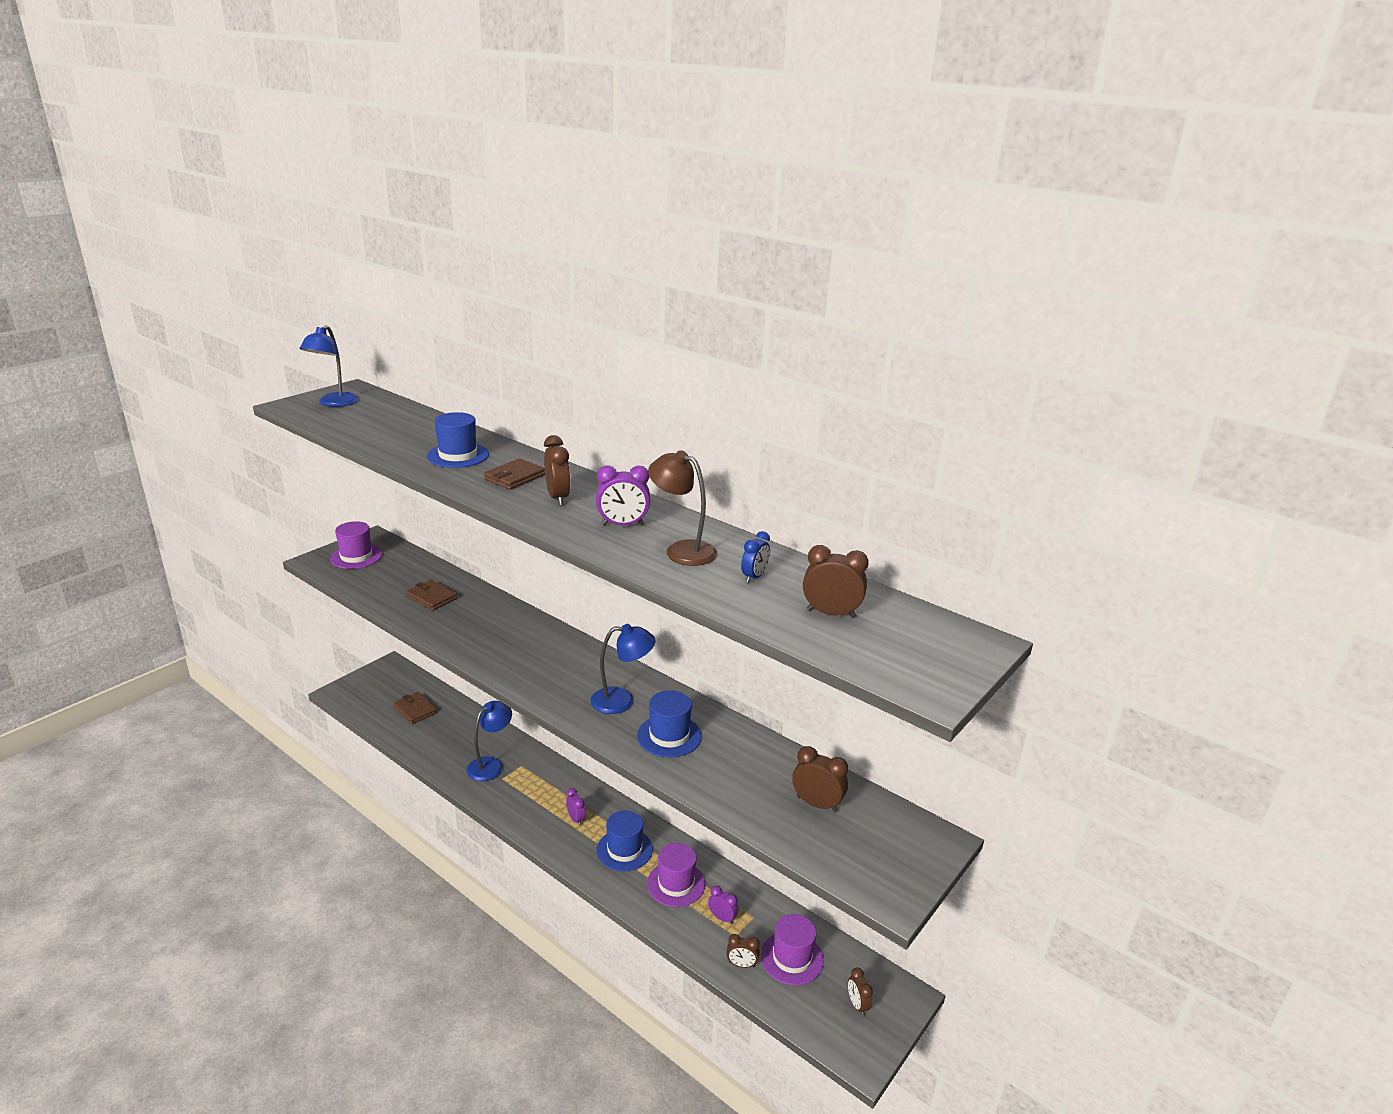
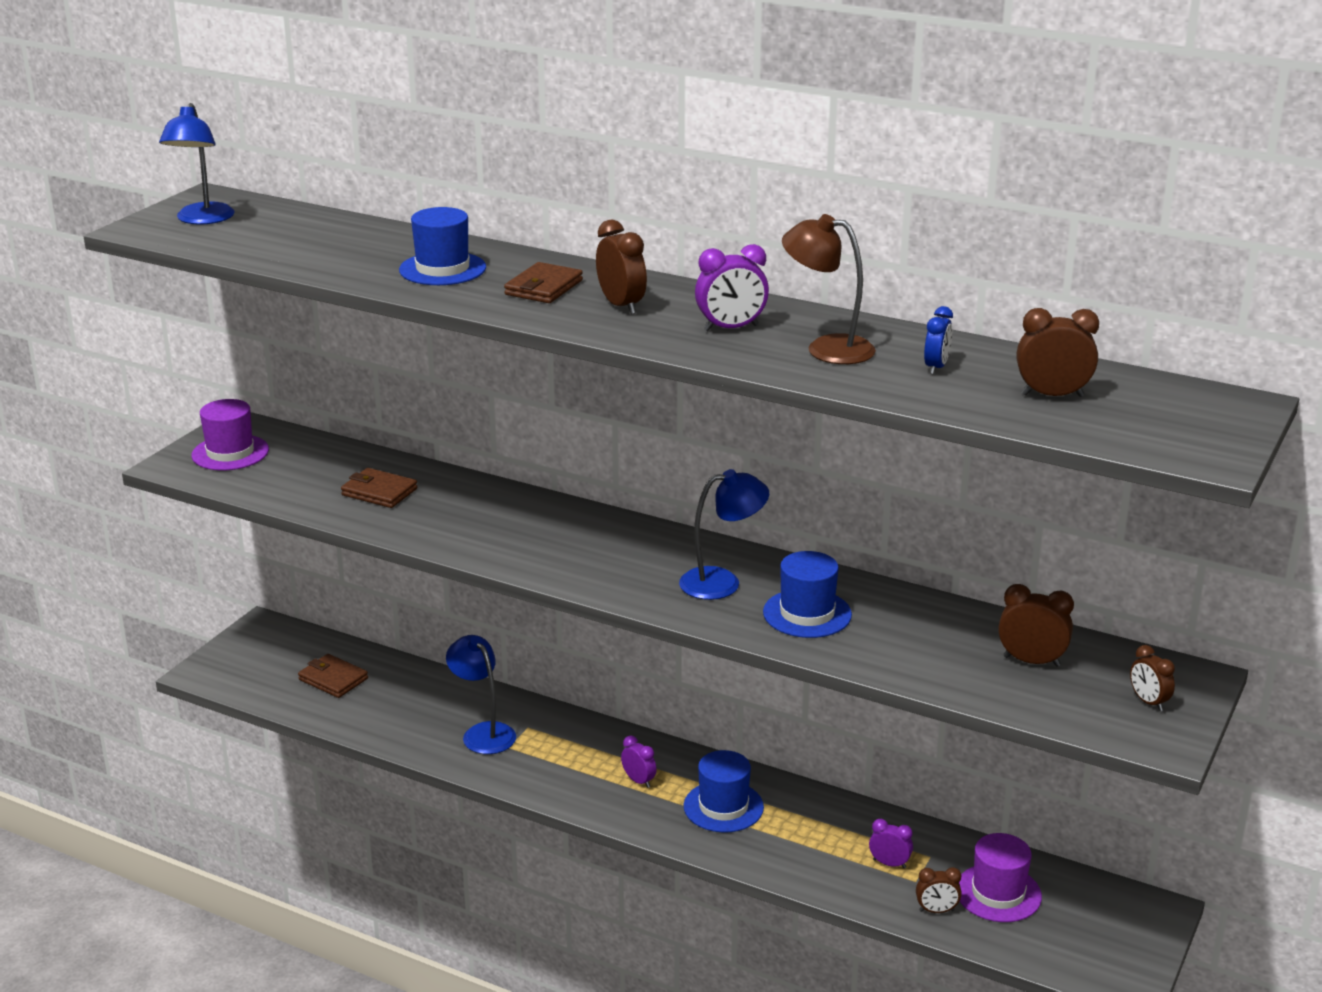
camera: 10 degrees left, 0 degrees up
(490, 765) = (483, 732): blue lamp -> blue lamp turned 60 degrees counterclockwise
(676, 884) = (811, 835): purple hat -> none
(857, 1005) = (1100, 929): brown clock -> brown clock (1148, 702)

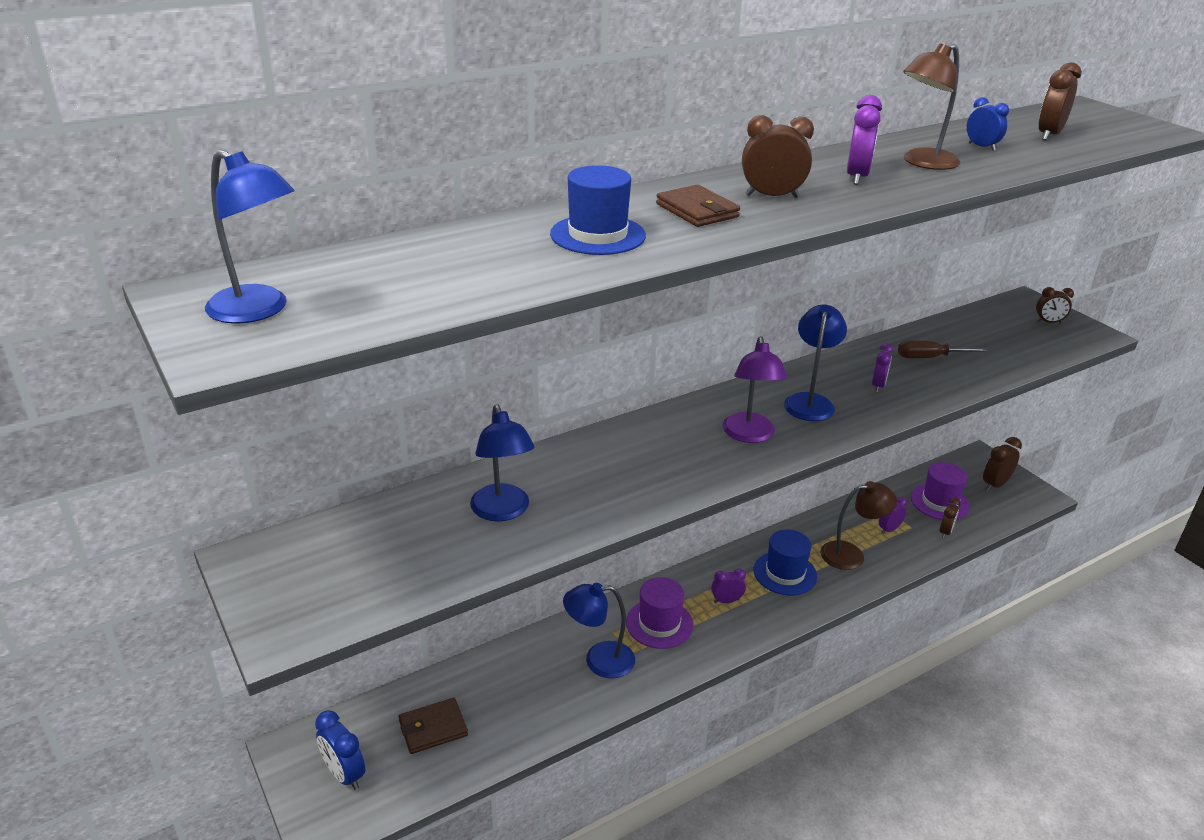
camera: 60 degrees left, 5 degrees up
(230, 453) = (305, 582): purple hat -> purple hat (659, 623)
(257, 659) = (344, 774): none -> blue clock
(379, 492) = (503, 511): brown wallet -> blue lamp
(617, 565) = (749, 435): none -> purple lamp
(807, 613) = (878, 386): blue hat -> purple clock
(808, 845) = (851, 554): none -> brown lamp
(920, 633) = (929, 358): none -> brown screwdriver
(1031, 661) = (985, 337): brown clock -> brown clock (995, 485)

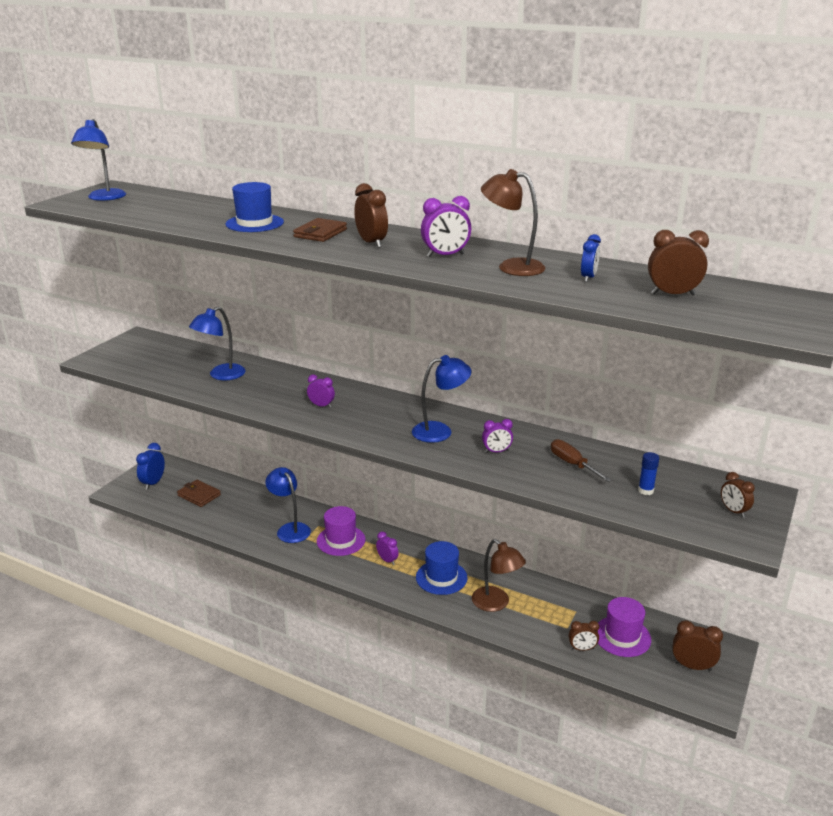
camera: 60 degrees right, 5 degrees down
(749, 435) = (371, 421): purple lamp -> none
(889, 530) = (549, 616): purple clock -> purple clock (321, 406)
(997, 343) = (645, 490): none -> blue glue stick

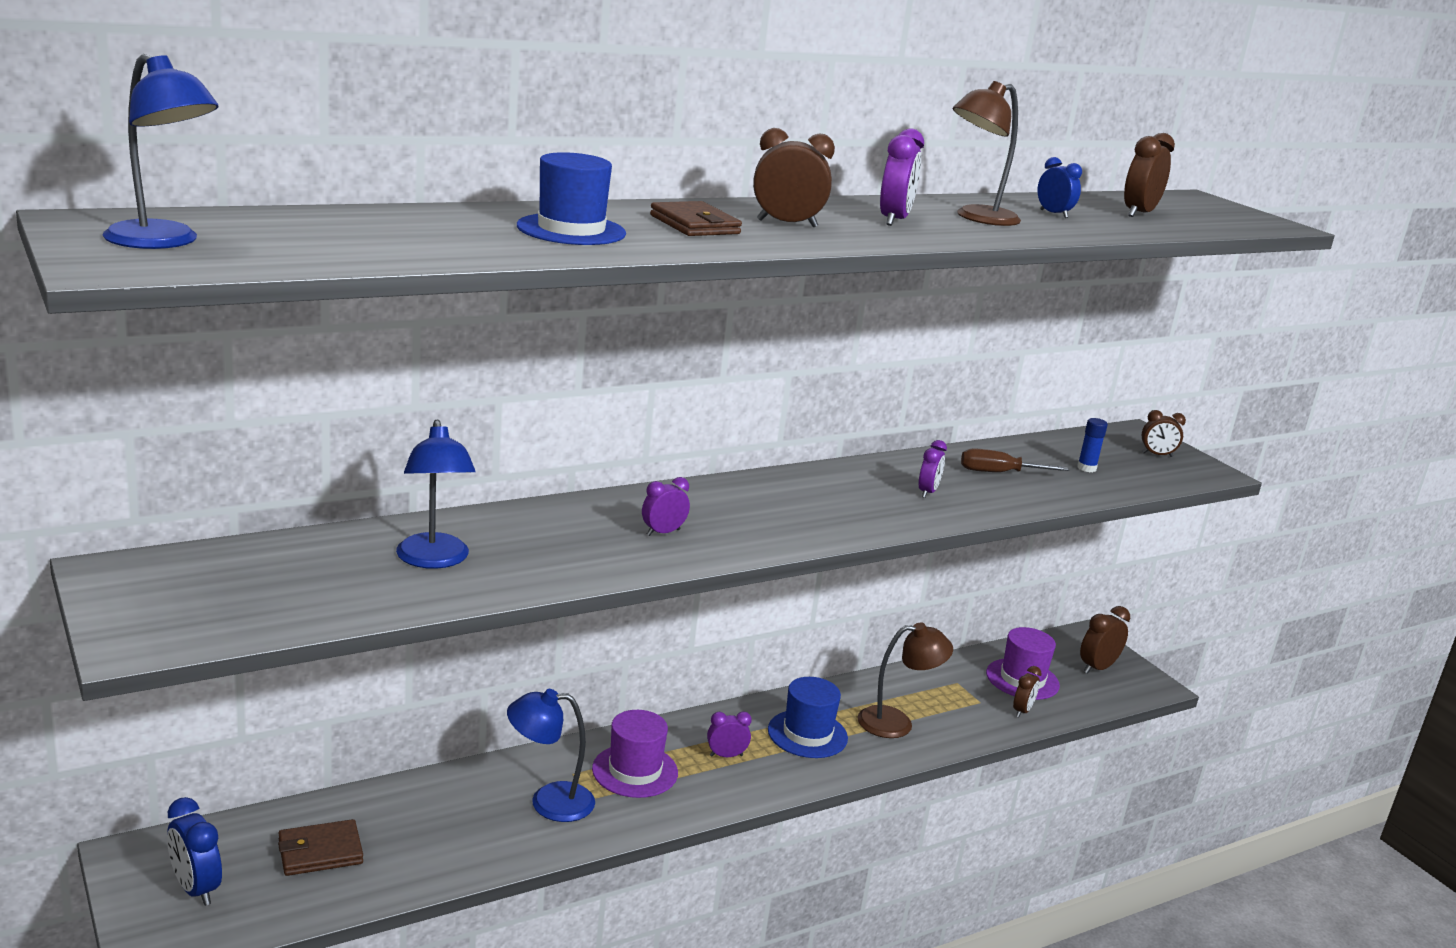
camera: 60 degrees left, 5 degrees down
(440, 431) = (839, 498): blue lamp -> none

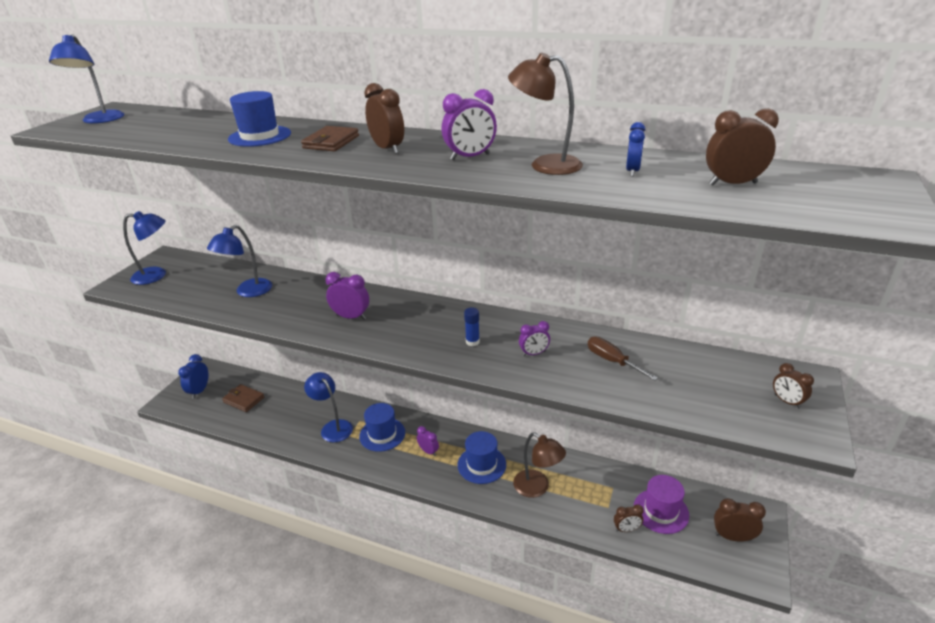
camera: 55 degrees right, 10 degrees up
(183, 601) = (156, 275): none -> blue lamp
(635, 771) = (382, 434): purple hat -> blue hat
(663, 532) = (351, 317): purple clock -> purple clock, size x1.51
(1086, 468) = (692, 385): blue glue stick -> blue glue stick (472, 342)

